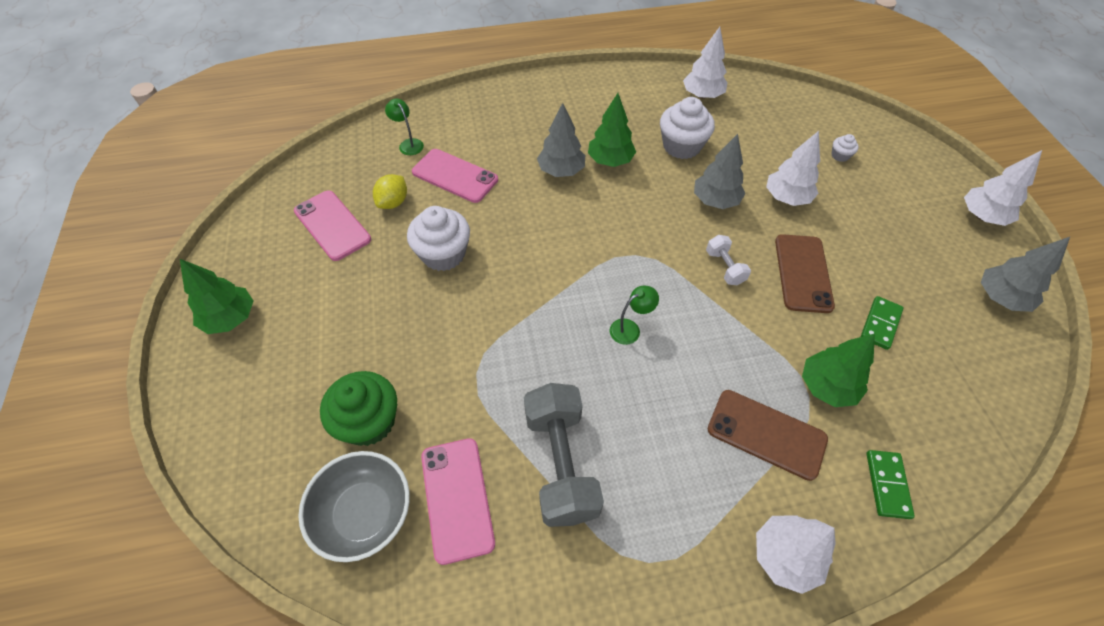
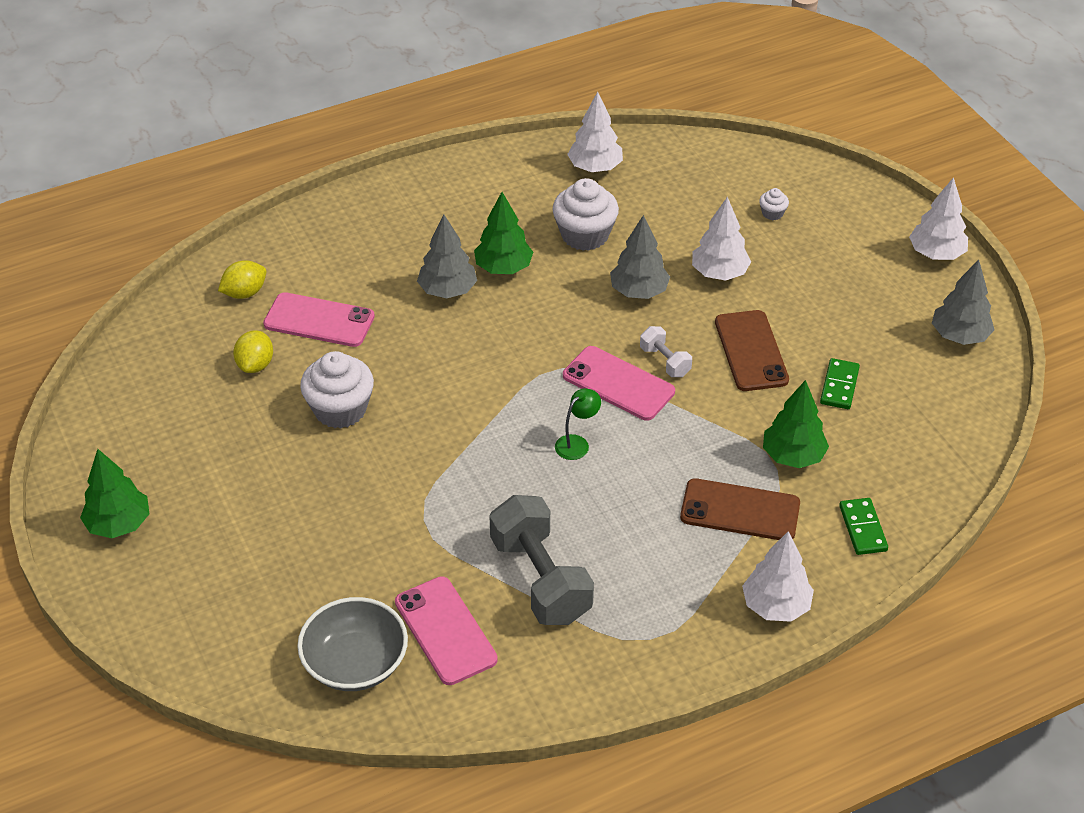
camera: 15 degrees left, 10 degrees down
(332, 225) = (191, 404): pink phone -> pink phone (618, 383)
(369, 421) = (325, 586): green cupcake -> none
(408, 144) = (245, 293): green lamp -> yellow lemon

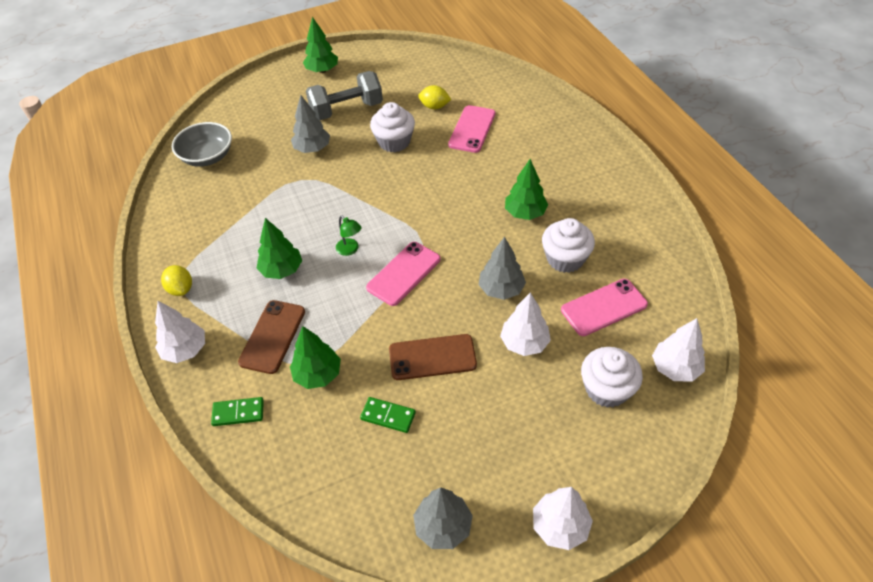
camera: 95 degrees right, 5 degrees up
(245, 293) = (497, 98): yellow lemon -> yellow lemon (181, 289)
(445, 630) = (217, 190): pink phone -> pink phone (604, 307)
(447, 291) = (500, 185): grey tree -> grey tree (312, 149)
(540, 579) = (242, 230): grey dumbbell -> grey dumbbell (346, 110)
(595, 167) = (650, 267): white tree -> white tree (675, 368)
(620, 517) = (282, 270): none -> green tree
(665, 361) = (424, 301): white dumbbell -> none
(772, 213) = (606, 389): white cupcake -> white cupcake, size x2.19

